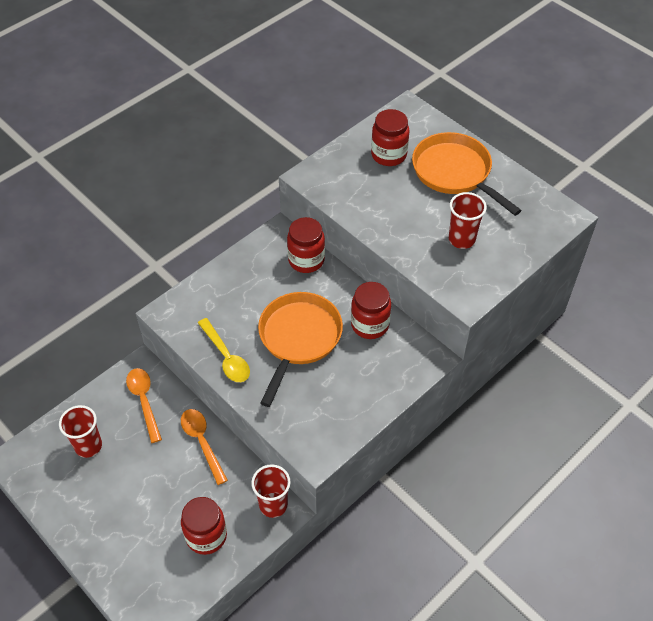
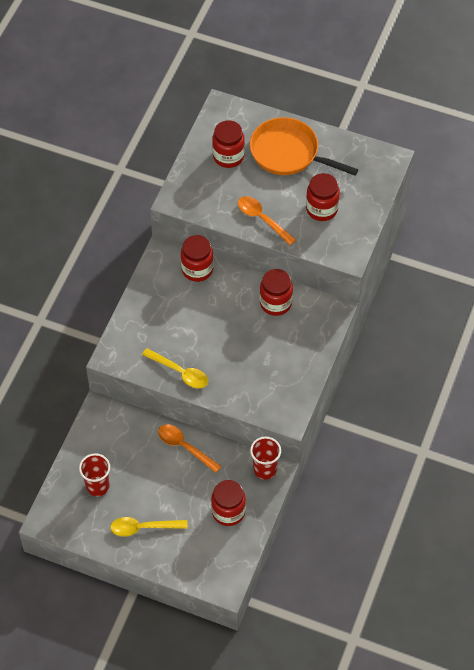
camera: 25 degrees left, 5 degrees up
(106, 513) = (143, 528): none -> yellow spoon
(144, 401) = (119, 435): orange spoon -> orange spoon (262, 219)
(298, 339) = (227, 336): orange pan -> none
(461, 239) = (321, 209): red cup -> red jar

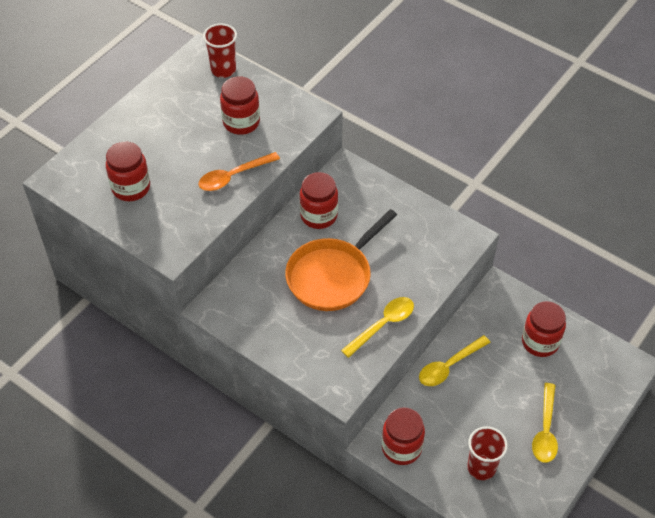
camera: 75 degrees left, 5 degrees down
(184, 447) = (449, 366): orange spoon -> yellow spoon
(197, 269) = (247, 278): red jar -> red jar (401, 448)
(265, 469) = (495, 297): red cup -> red cup (223, 70)
(289, 153) = (152, 133): orange pan -> orange pan (332, 275)

